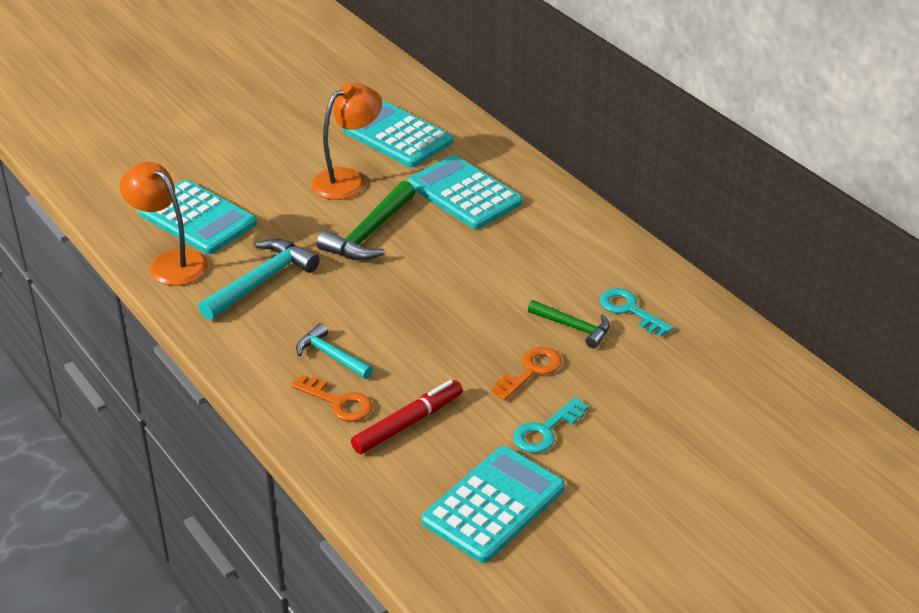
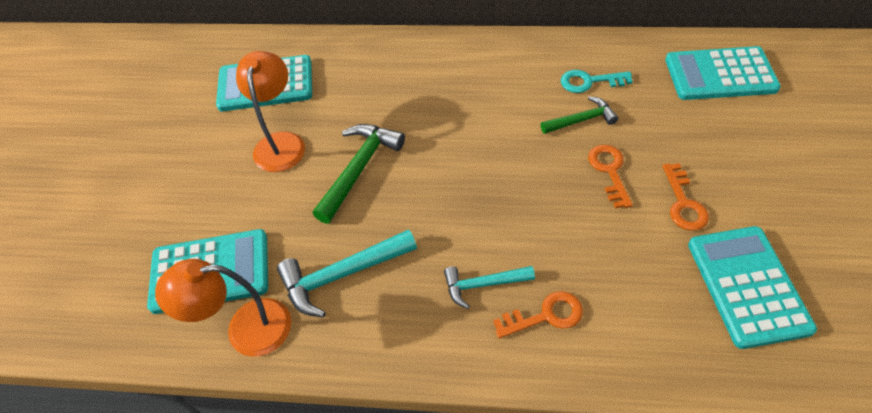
camera: 45 degrees left, 15 degrees up
(262, 281) = (342, 275): turquoise hammer -> turquoise hammer turned 105 degrees counterclockwise
(369, 233) = (359, 169): green hammer -> green hammer turned 135 degrees counterclockwise
(407, 423) = (610, 283): red marker -> none
(464, 193) = (374, 88): turquoise calculator -> turquoise calculator (720, 74)
(545, 431) = (683, 203): turquoise key -> orange key

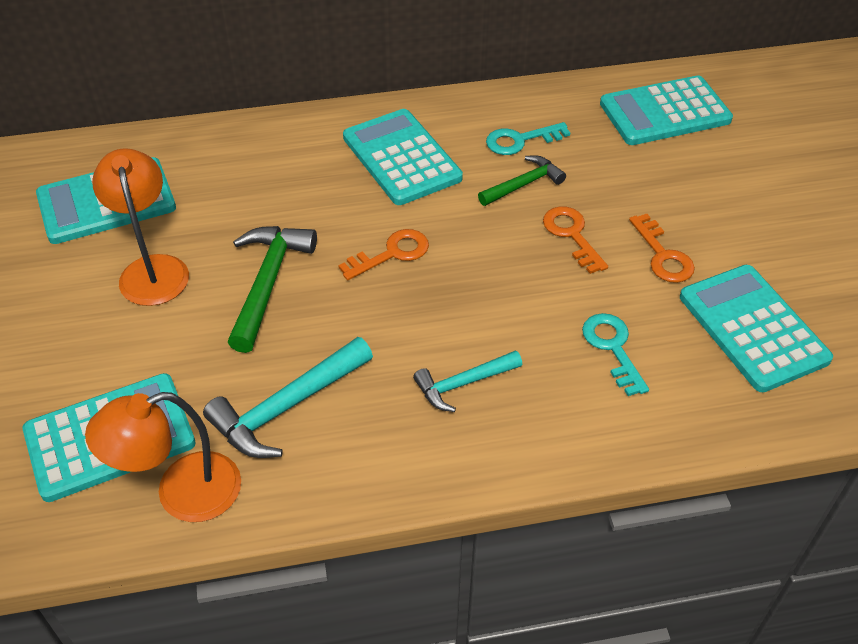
camera: 20 degrees left, 5 degrees down
(490, 82) = (402, 158): none -> turquoise calculator
(545, 315) = (545, 402): orange key -> orange key (392, 253)
(616, 279) = (612, 348): none -> turquoise key

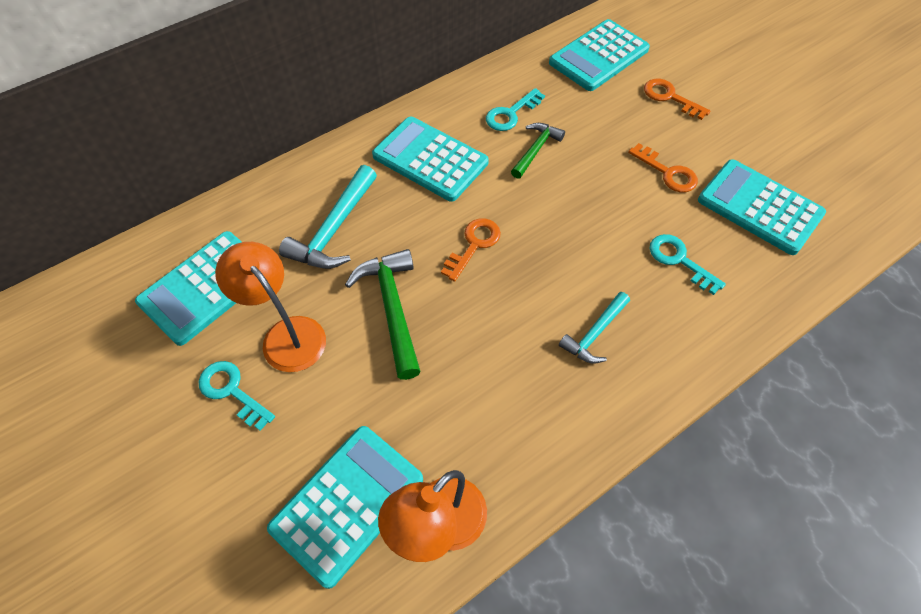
camera: 25 degrees left, 10 degrees up
(71, 299) = (232, 391): none -> turquoise key
(287, 407) = (476, 411): turquoise hammer -> turquoise hammer (334, 229)
(571, 235) = (595, 179): orange key -> orange key (670, 97)

